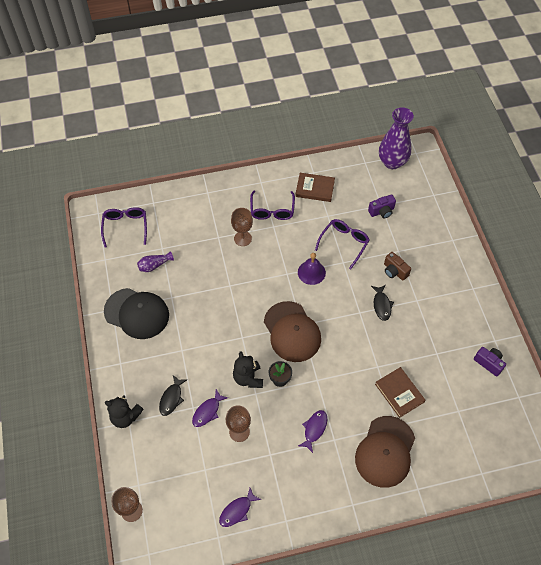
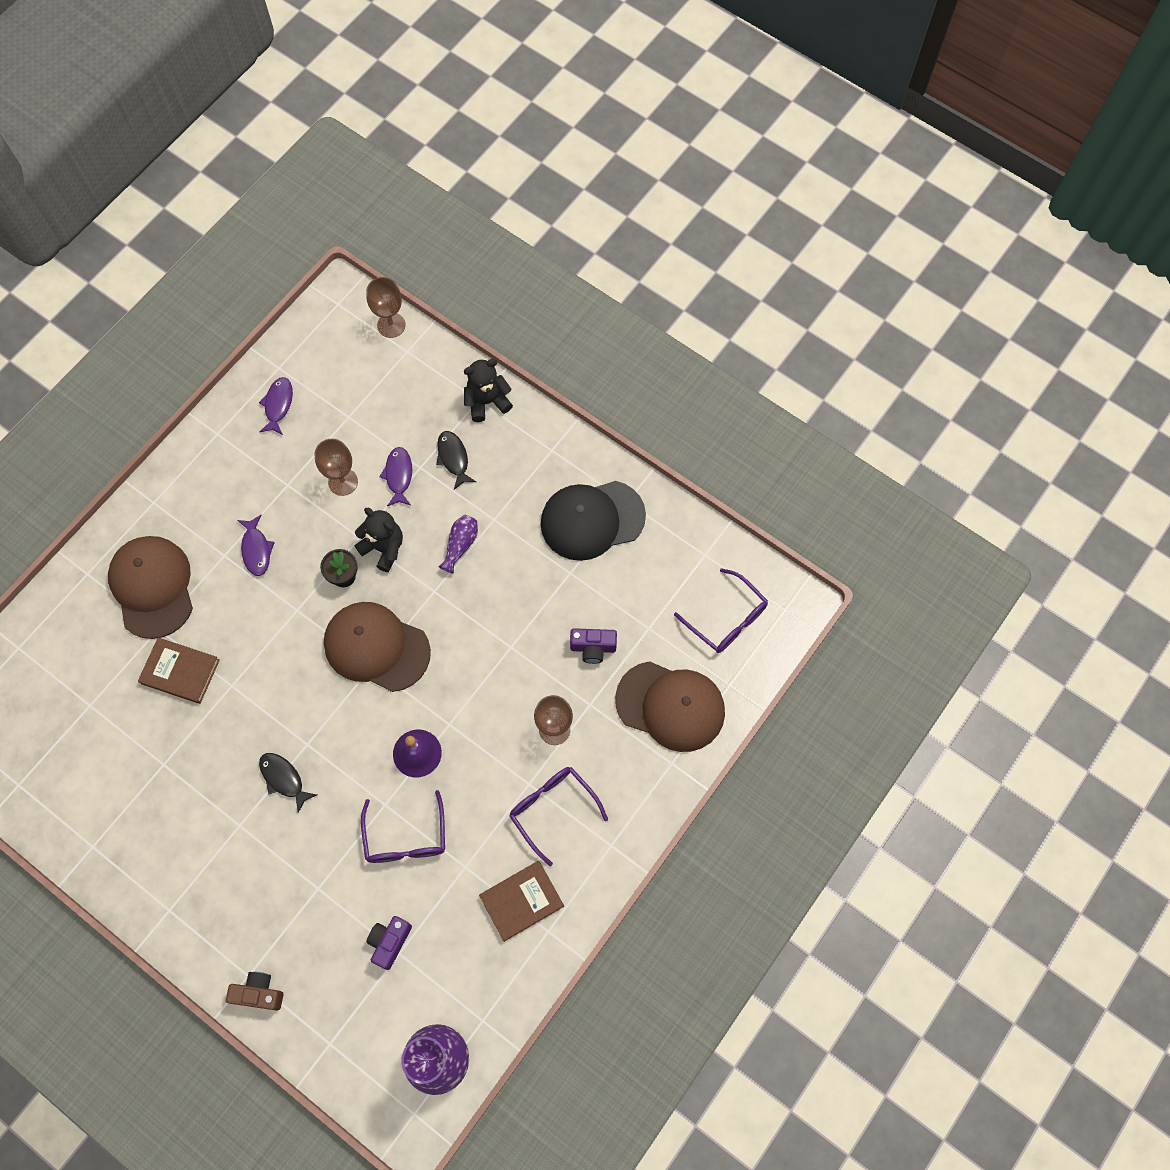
camera: 140 degrees right, 10 degrees up
(154, 265) = (633, 597): purple vase -> purple vase (460, 545)
(185, 212) = (670, 706): none -> brown cap
(394, 271) = (301, 848): brown camera -> brown camera (259, 993)
(489, 363) = (83, 804): purple camera -> purple camera (593, 648)

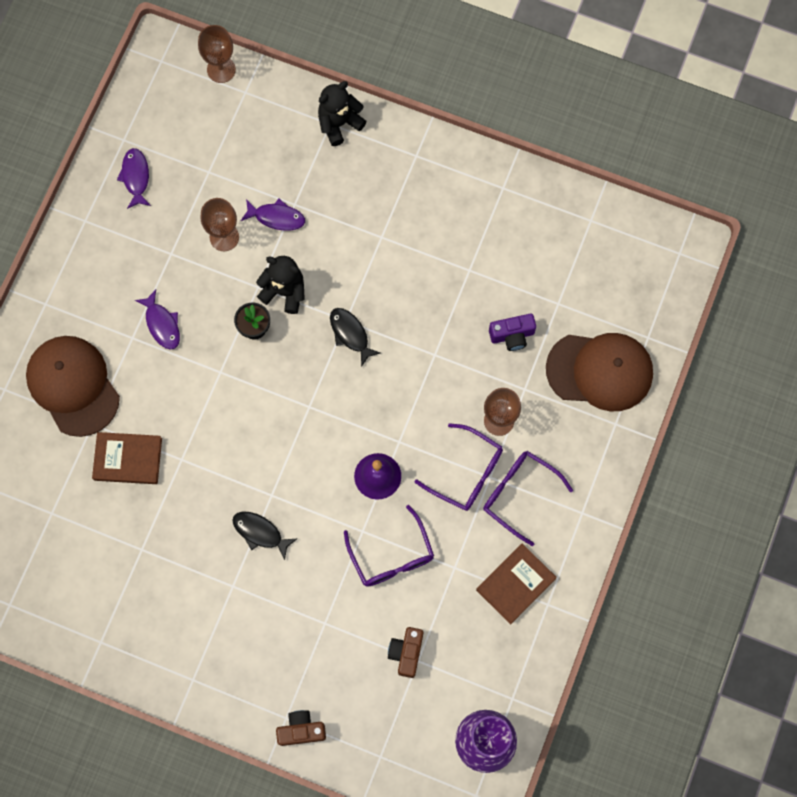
camera: 15 degrees left, 5 degrees up
(376, 647) = (308, 387): brown cap -> none
(389, 942) = (406, 653): purple camera -> brown camera
(399, 476) = (276, 217): purple fish -> purple fish turned 120 degrees clockwise
(453, 458) = (324, 187): black fish -> black fish (350, 334)
(460, 545) = (357, 270): purple vase -> none
(592, 520) = (475, 214): black cap -> none
(727, 619) = (629, 276): purple glasses -> purple glasses (467, 473)

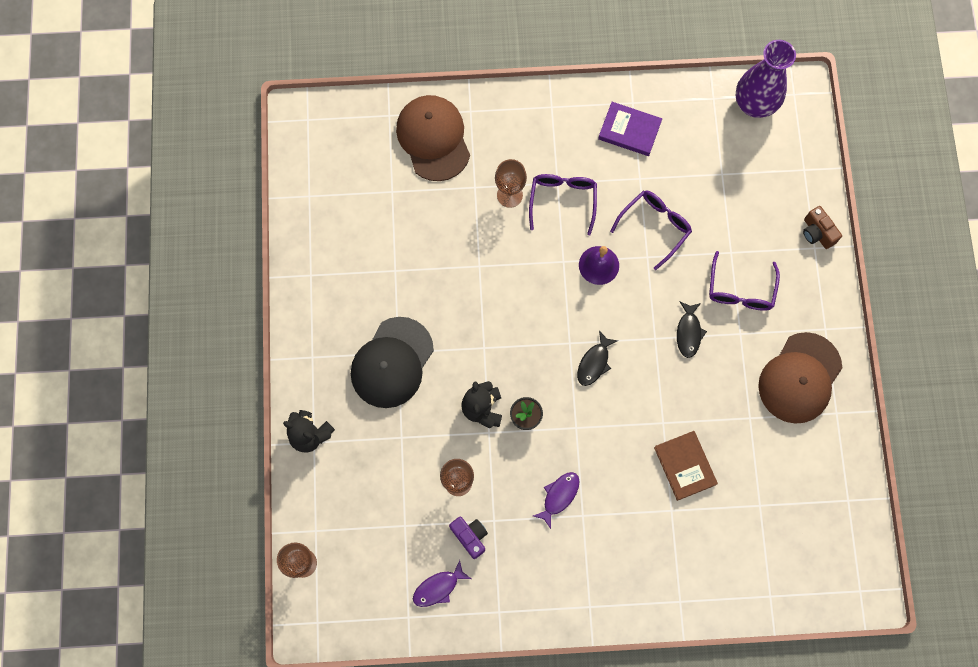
camera: 115 degrees left, 0 degrees up
(73, 386) = (648, 544): brown cap -> brown cap (800, 378)
(276, 217) = (420, 446): purple fish -> none
(350, 334) = (493, 338): black fish -> black fish (594, 363)
(373, 227) = (392, 363): none -> black cap
(406, 653) = (721, 184): brown camera -> none
(512, 335) = (435, 214): purple camera -> purple camera (470, 536)
(515, 584) = (629, 130): brown book -> purple book
(519, 494) = (560, 156): purple glasses -> purple glasses (740, 290)

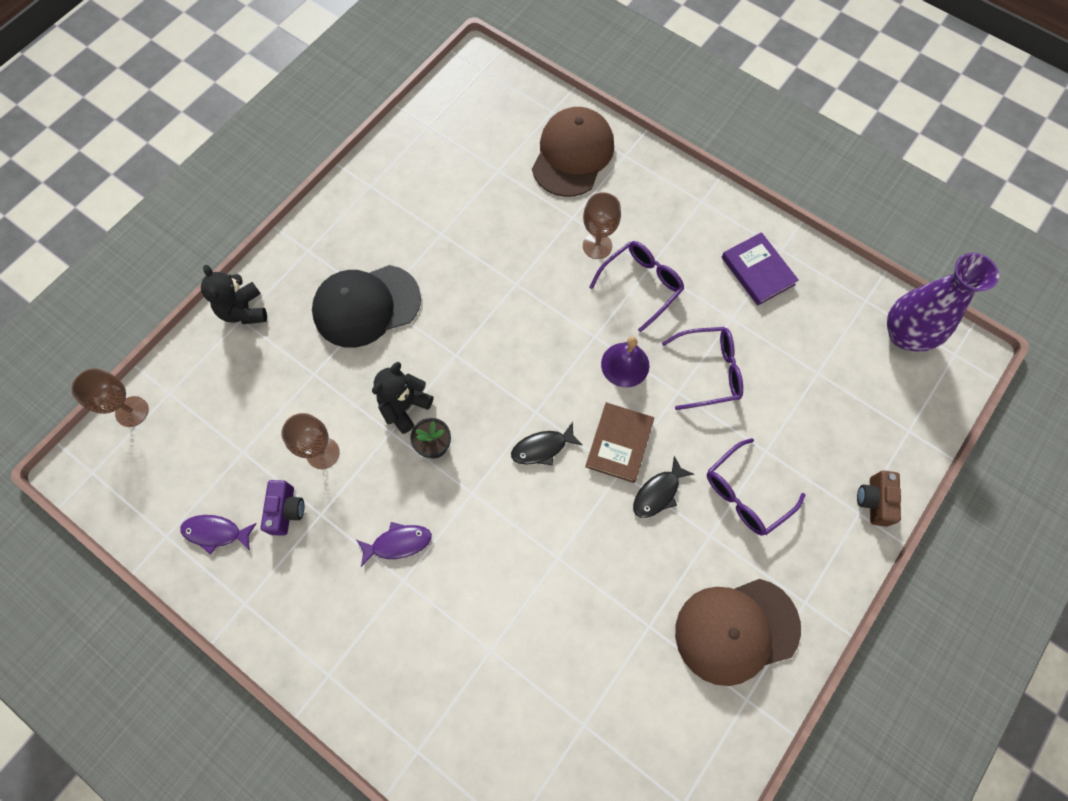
camera: 40 degrees right, 5 degrees down
(685, 466) = (542, 618): brown book -> brown book (619, 443)

